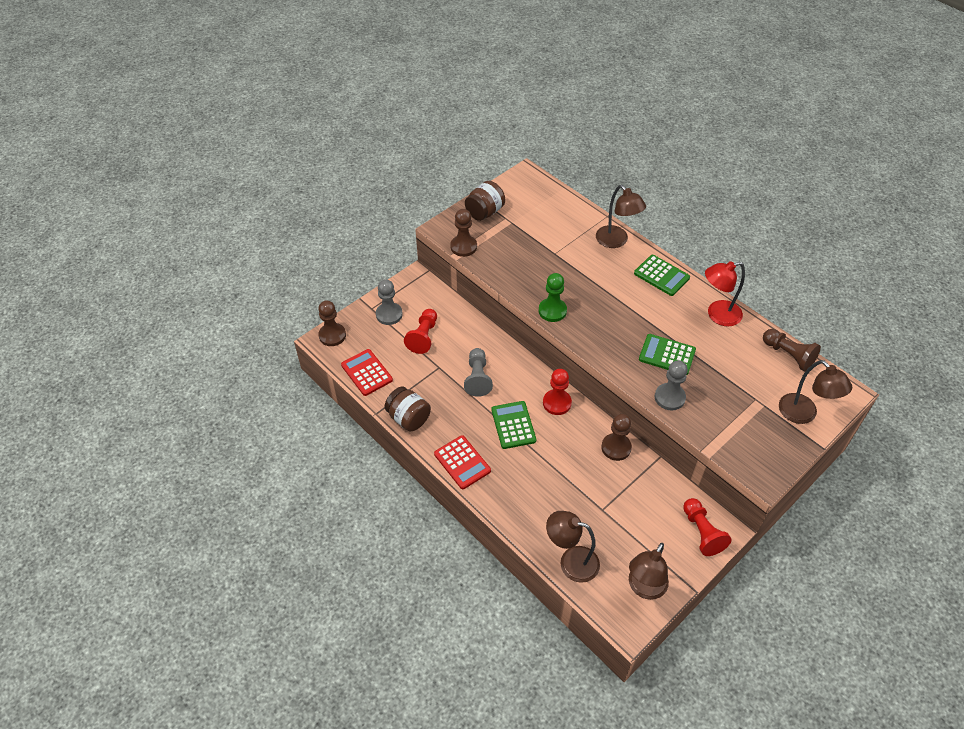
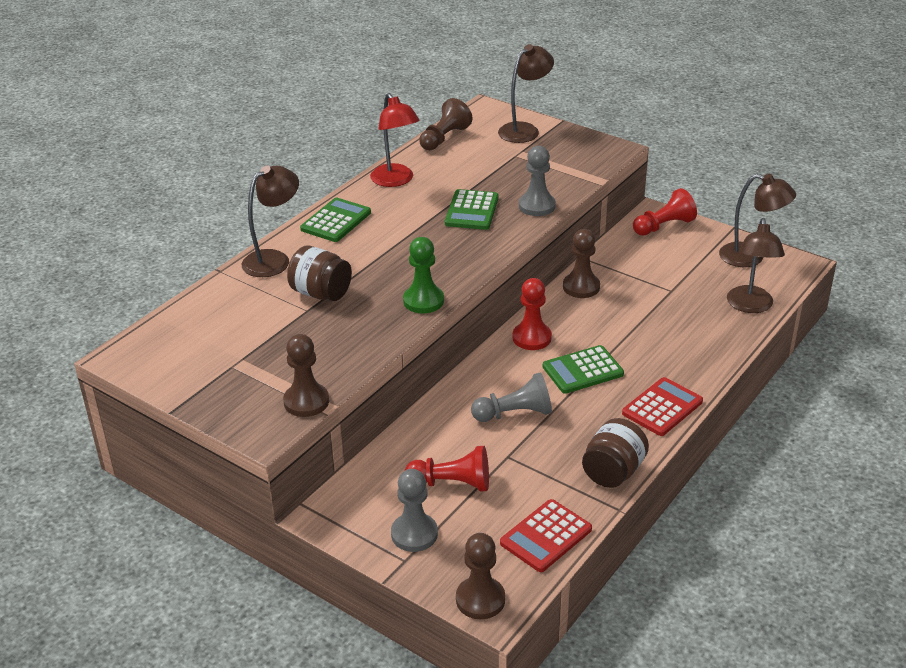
camera: 100 degrees left, 15 degrees down
(485, 212) = (219, 390): brown jar -> brown jar (321, 293)

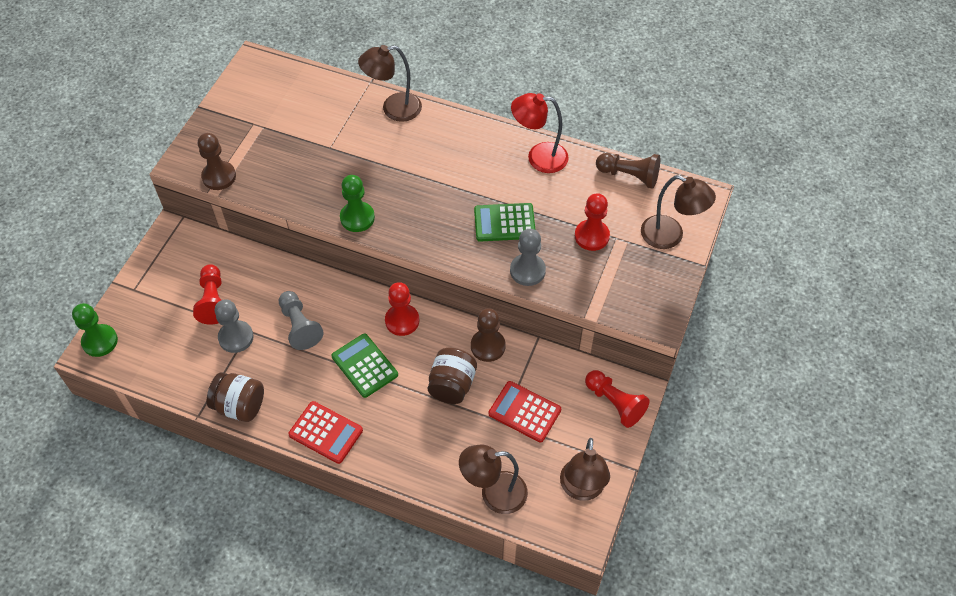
camera: 75 degrees right, 20 degrees up
(274, 259) = (393, 109): brown lamp -> brown lamp turned 135 degrees clockwise
(321, 293) = (354, 150): brown jar -> brown jar (452, 385)
(336, 221) = (460, 132): green calculator -> none
(396, 180) = (539, 157): red lamp -> red lamp turned 45 degrees clockwise
(414, 534) = (159, 289): grey pawn -> grey pawn (236, 337)
(480, 599) = (100, 341): brown pawn -> green pawn
(508, 167) = (591, 236): none -> red pawn
(546, 536) = (164, 371): red calculator -> red calculator (524, 412)

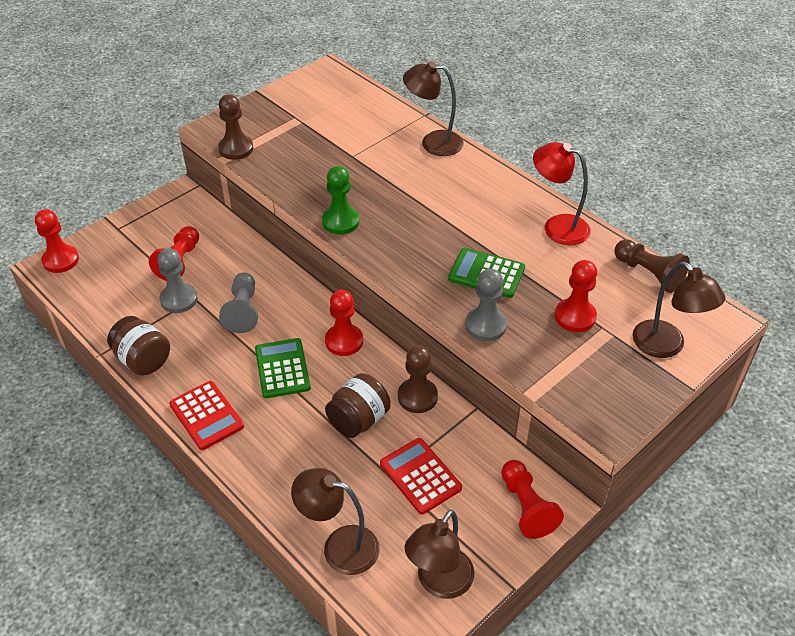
camera: 25 degrees right, 10 degrees down
(100, 341) = (61, 260): green pawn -> red pawn

